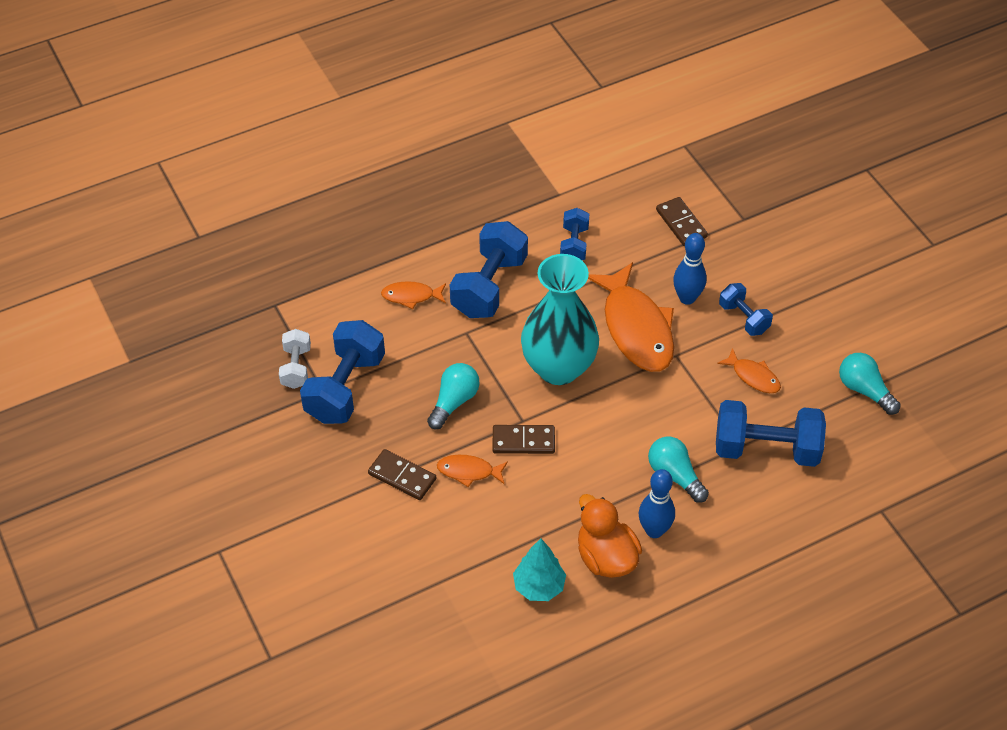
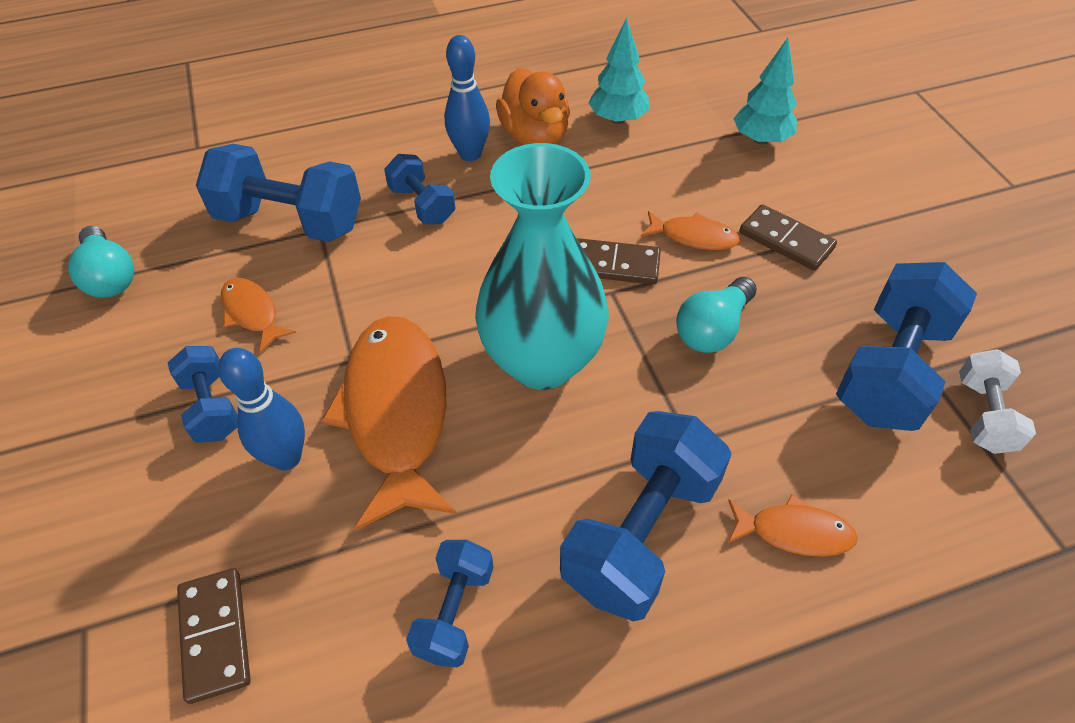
camera: 170 degrees left, 0 degrees up
(415, 577) = (761, 139): none -> turquoise tree
(675, 475) = (422, 205): turquoise light bulb -> blue dumbbell

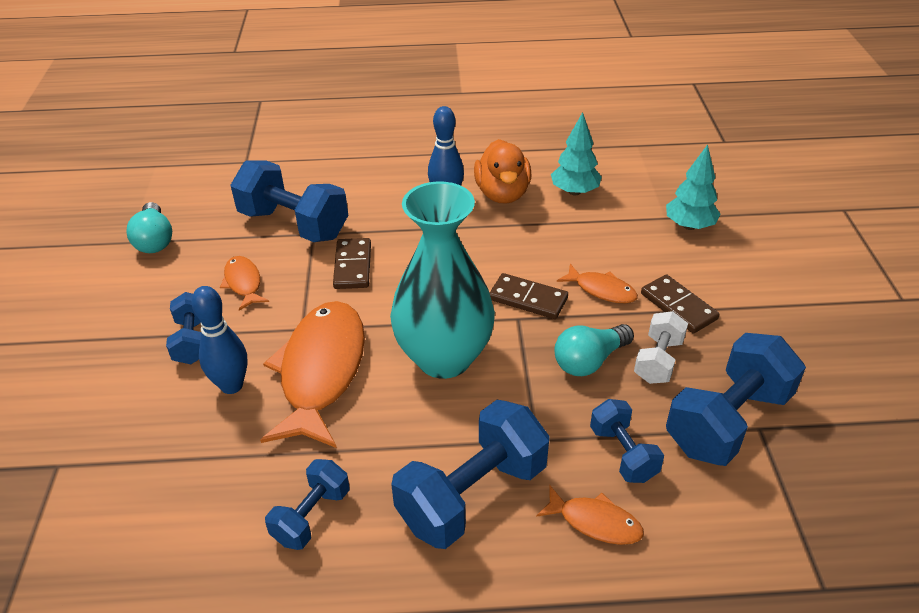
camera: 15 degrees right, 10 degrees down
(215, 635) = (141, 491): brown domino -> brown domino (352, 266)
(422, 205) = (395, 229): blue dumbbell -> blue dumbbell (623, 453)
(983, 415) = (795, 471): white dumbbell -> white dumbbell (658, 360)

